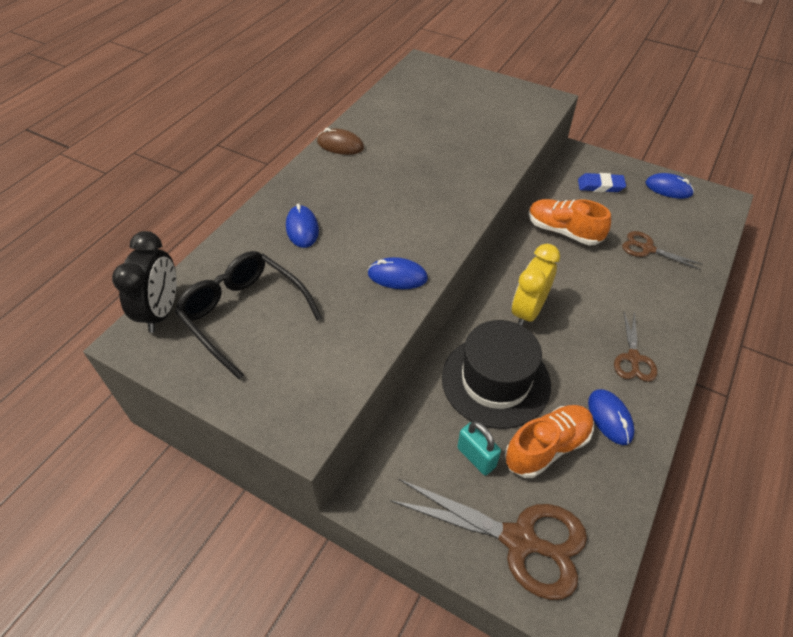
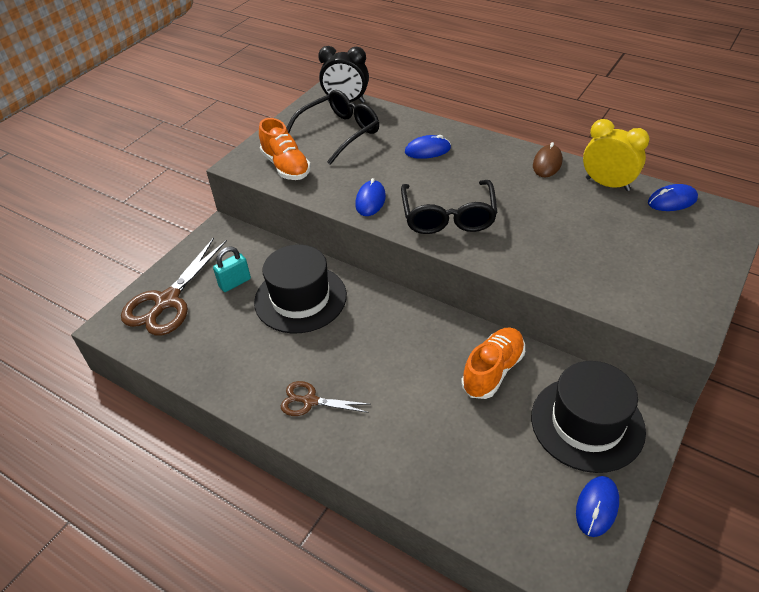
camera: 95 degrees right, 5 degrees down
(425, 214) = (448, 216): none -> black glasses
(528, 311) = (375, 327): yellow clock -> yellow clock (607, 184)
(547, 447) = (233, 324): orange shoe -> orange shoe (286, 166)
(600, 186) = (587, 423): blue eraser -> black hat
(610, 418) = (250, 370): blue mouse -> blue mouse (672, 201)
(647, 249) = (468, 450): brown scissors -> none

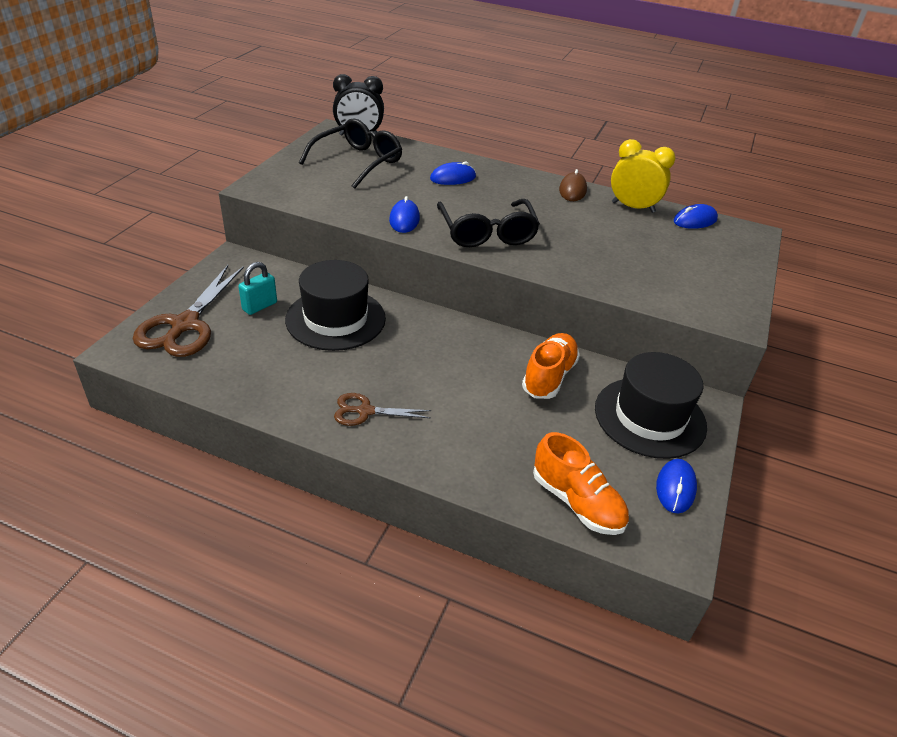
camera: 15 degrees left, 5 degrees down
(286, 166) = (307, 190): orange shoe -> orange shoe (577, 502)

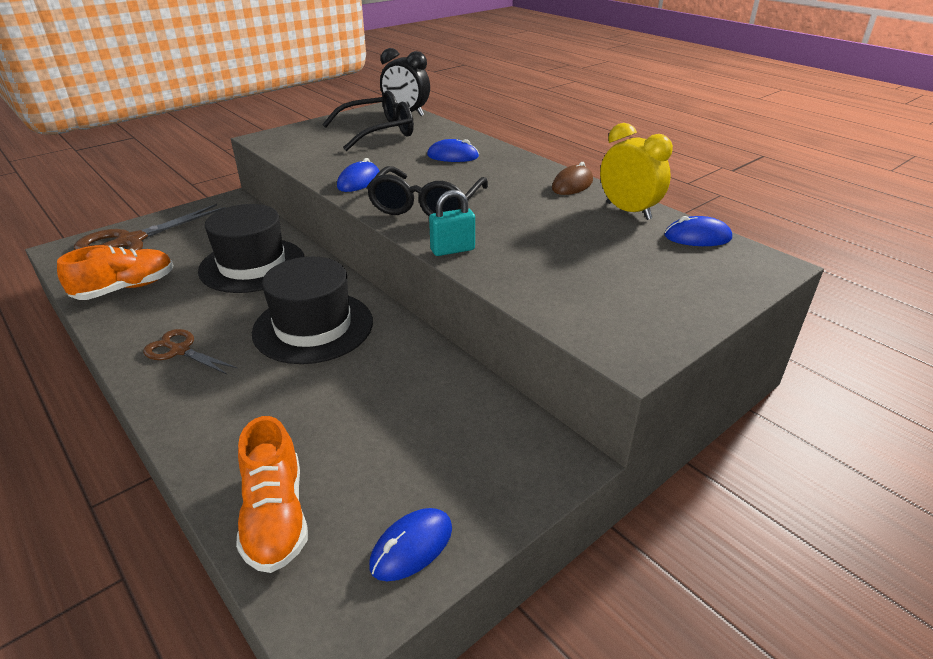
camera: 30 degrees right, 5 degrees down
(260, 306) = (203, 241): turquoise padlock -> turquoise padlock (452, 250)
(549, 376) = (396, 371): orange shoe -> orange shoe (126, 288)
(650, 417) = (468, 450): black hat -> black hat (313, 327)

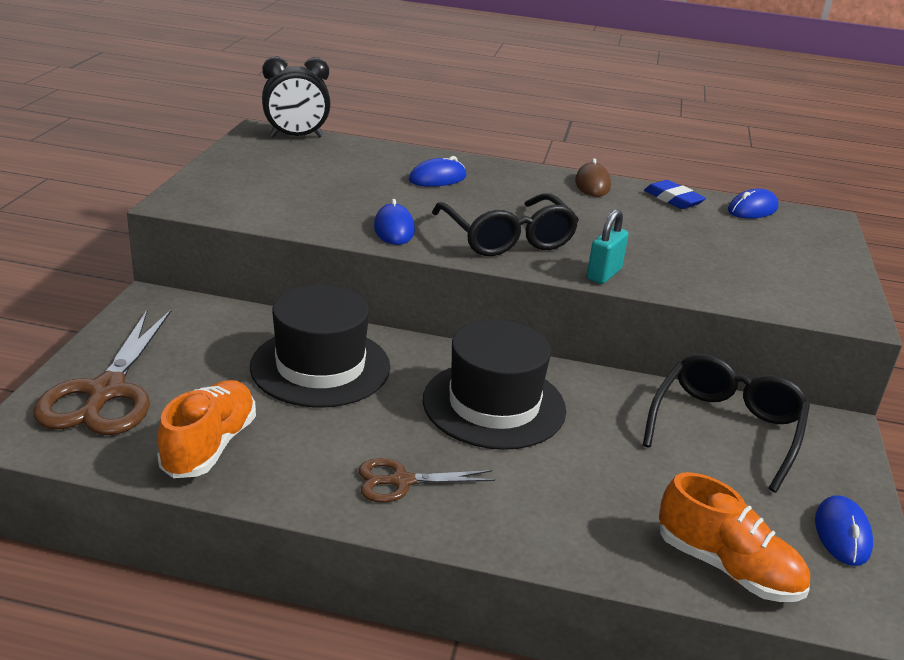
camera: 40 degrees left, 5 degrees down
(378, 132) = (306, 166): black glasses -> black glasses (726, 428)
(628, 211) = (673, 199): yellow clock -> blue eraser

